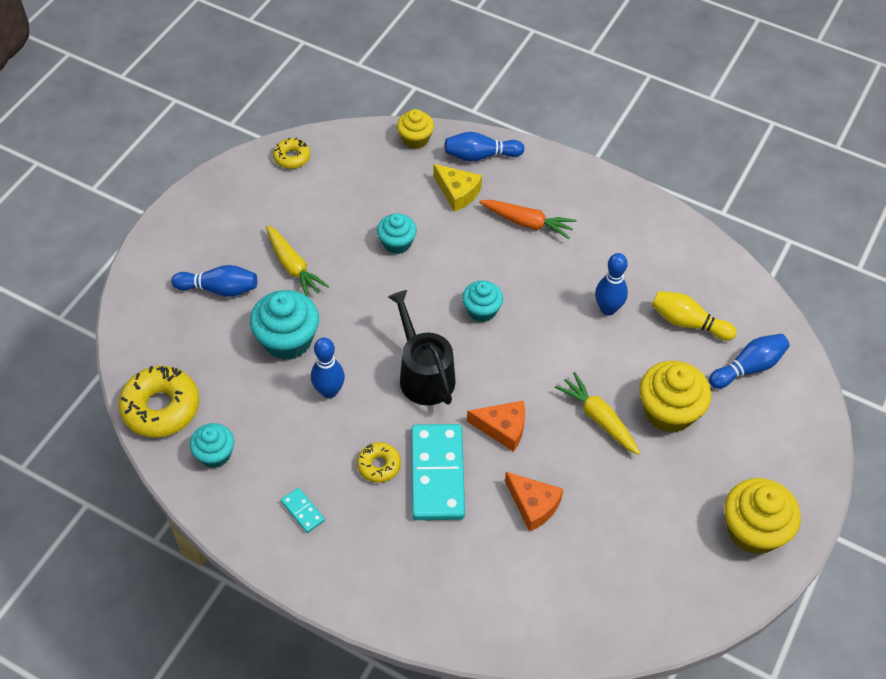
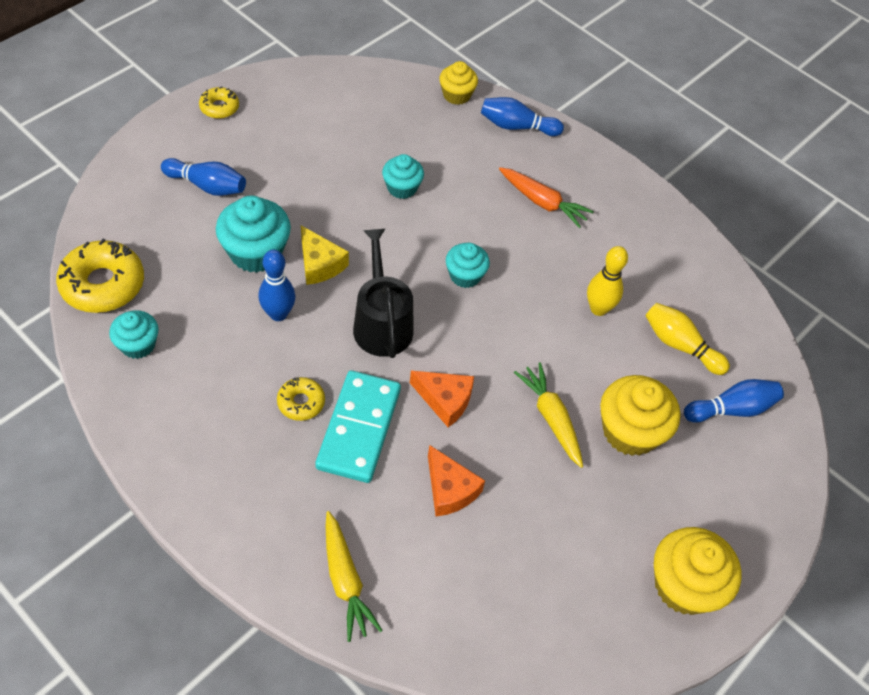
camera: 10 degrees right, 0 degrees up
(292, 157) = (327, 82): yellow donut -> yellow donut (219, 107)
(293, 267) = (289, 184): yellow carrot -> yellow carrot (345, 580)
(303, 511) = (204, 427): turquoise domino -> none
(457, 192) = (481, 155): yellow cheese -> yellow cheese (319, 264)
(608, 309) = (598, 309): blue bowling pin -> yellow bowling pin

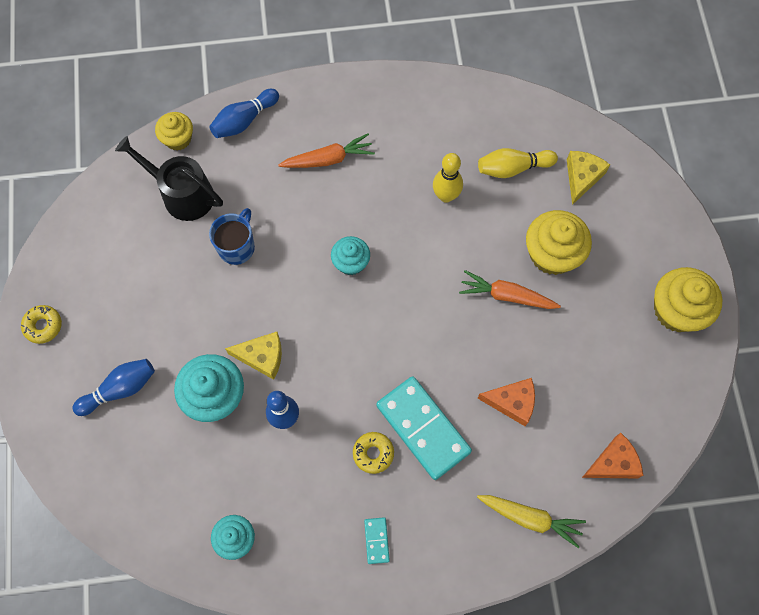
camera: 45 degrees left, 15 degrees up
(103, 284) = (157, 531): yellow donut -> none
(219, 457) = (377, 540): none -> turquoise domino
(382, 323) = (348, 350): black watering can -> black watering can (182, 194)
(402, 188) = (237, 246): turquoise cupcake -> blue mug
(445, 400) = (443, 354): orange cheese -> orange cheese (613, 463)
(551, 418) = (507, 296): yellow carrot -> orange carrot
(732, 409) = (582, 177): blue bowling pin -> yellow cheese

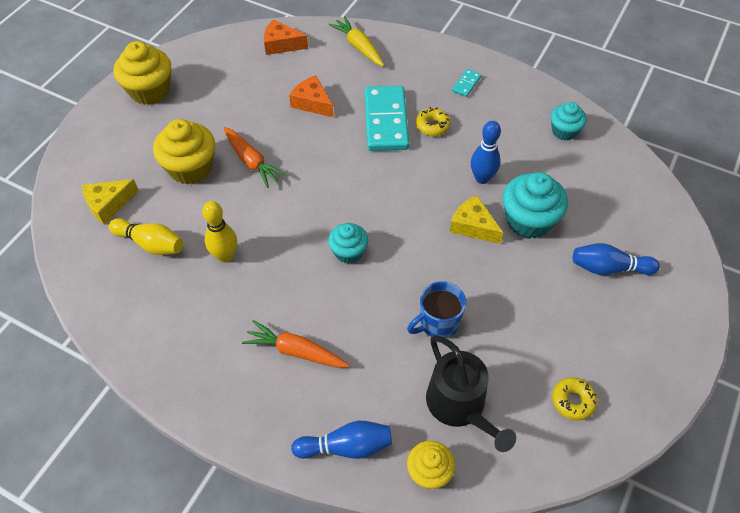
camera: 145 degrees left, 15 degrees down
(43, 326) = (661, 360): yellow donut -> yellow donut (573, 401)

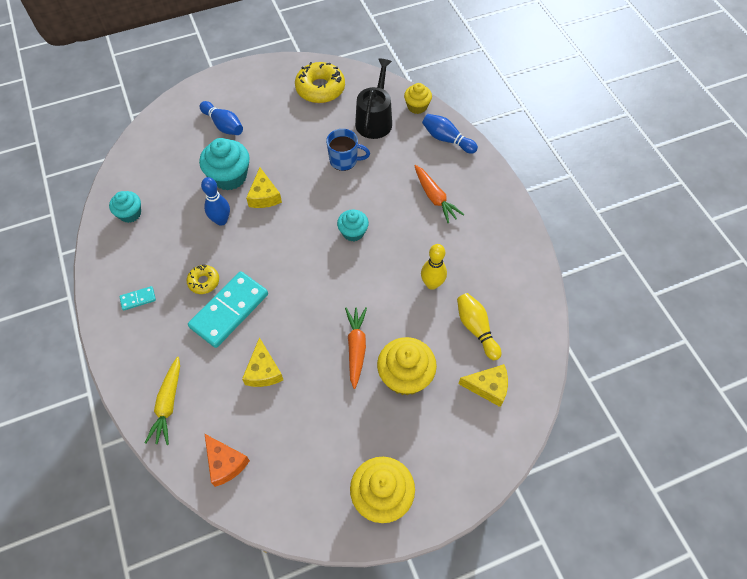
camera: 140 degrees left, 5 degrees up
(312, 103) = (263, 371): orange cheese -> yellow cheese
(573, 401) = (320, 88): yellow donut -> yellow donut, size x1.86

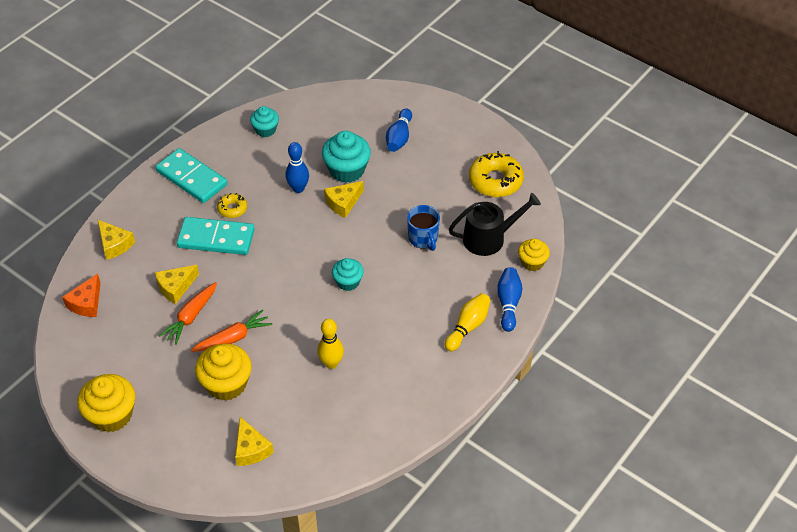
camera: 60 degrees right, 10 degrees down
(138, 299) = (191, 178): turquoise domino -> turquoise domino, size x2.30
(168, 404) = (114, 244): yellow carrot -> yellow cheese
(435, 197) = (429, 324): orange carrot -> orange carrot (191, 317)
(476, 329) = (305, 416): yellow bowling pin -> yellow bowling pin (468, 327)

